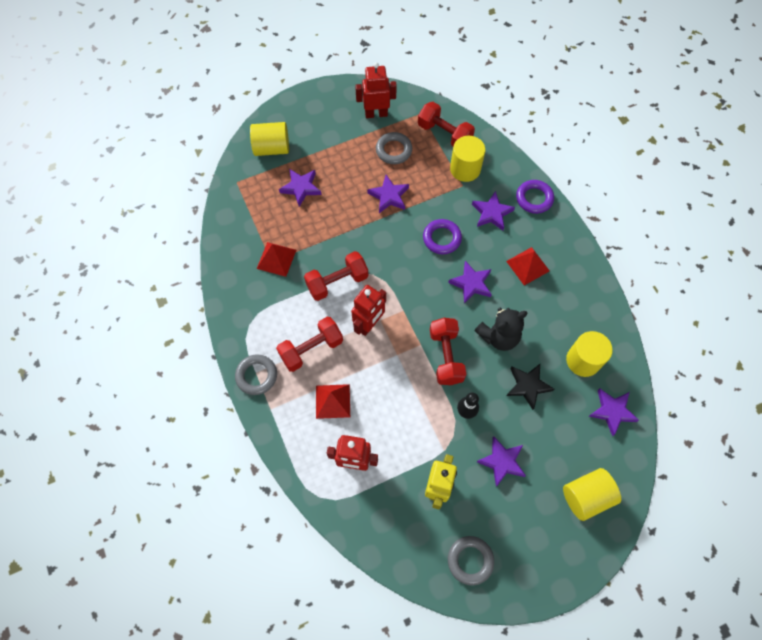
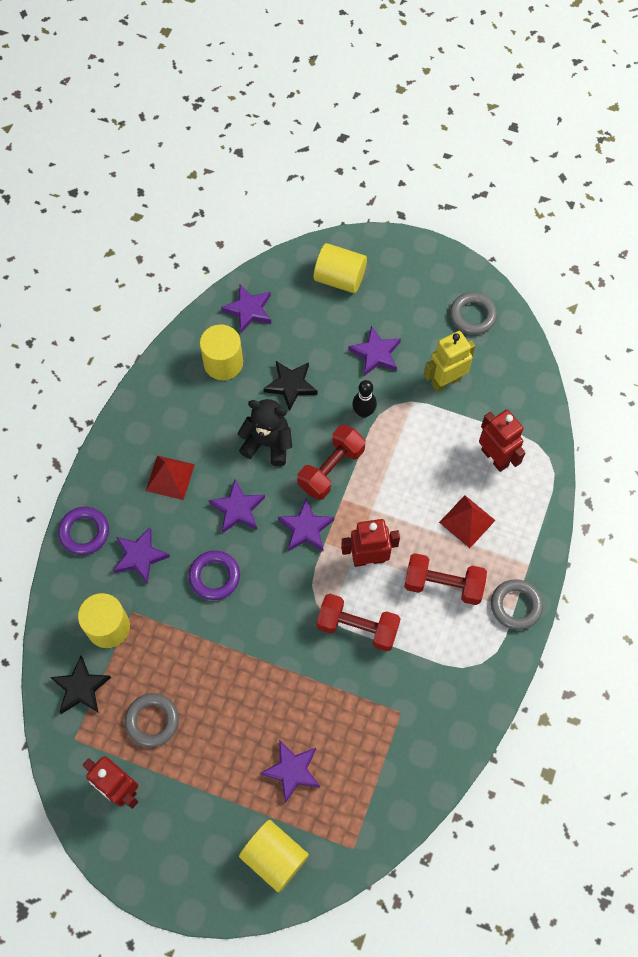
camera: 135 degrees left, 0 degrees up
(276, 259) = (393, 709): red pyramid -> none
(389, 196) = (214, 671): purple star -> purple star (306, 528)
(444, 134) = (81, 688): red dumbbell -> black star

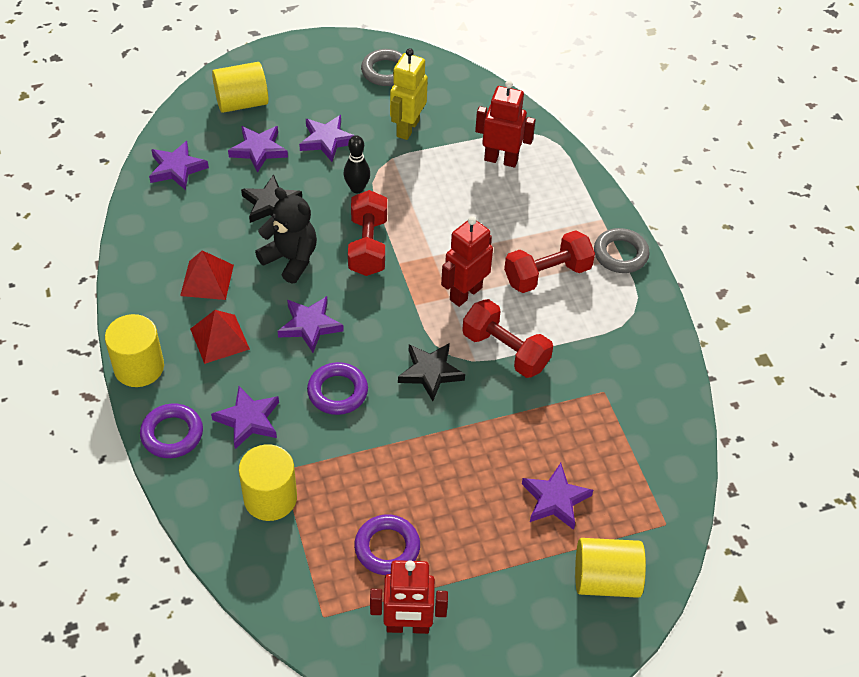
camera: 40 degrees left, 15 degrees down
(81, 688) = (289, 567): black star -> black star (430, 372)
(152, 721) = (387, 548): grey ring -> purple ring
(223, 363) = (189, 221): yellow cylinder -> yellow cylinder (139, 367)
(268, 443) = (291, 259): black teddy bear -> black teddy bear turned 60 degrees clockwise
(306, 528) = (387, 304): purple star -> purple star (258, 150)
(357, 627) = (505, 351): red dumbbell -> red dumbbell turned 60 degrees clockwise
(467, 521) = (522, 217): red pyramid -> red pyramid (207, 280)

